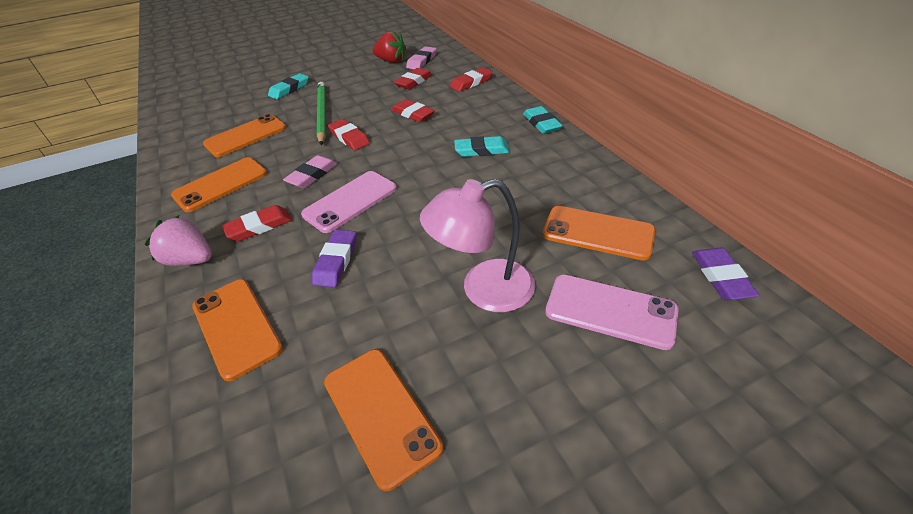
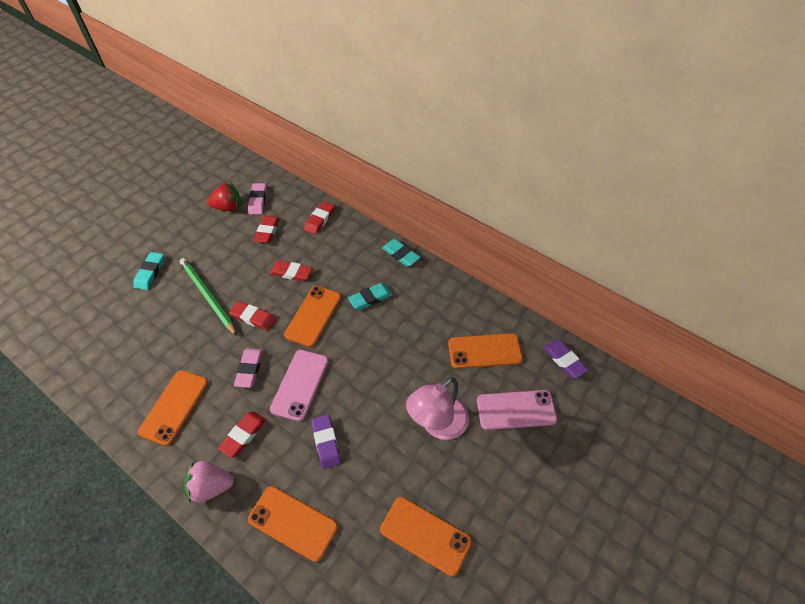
camera: 30 degrees left, 10 degrees up
(245, 136) = (152, 345): orange phone -> orange phone (313, 316)

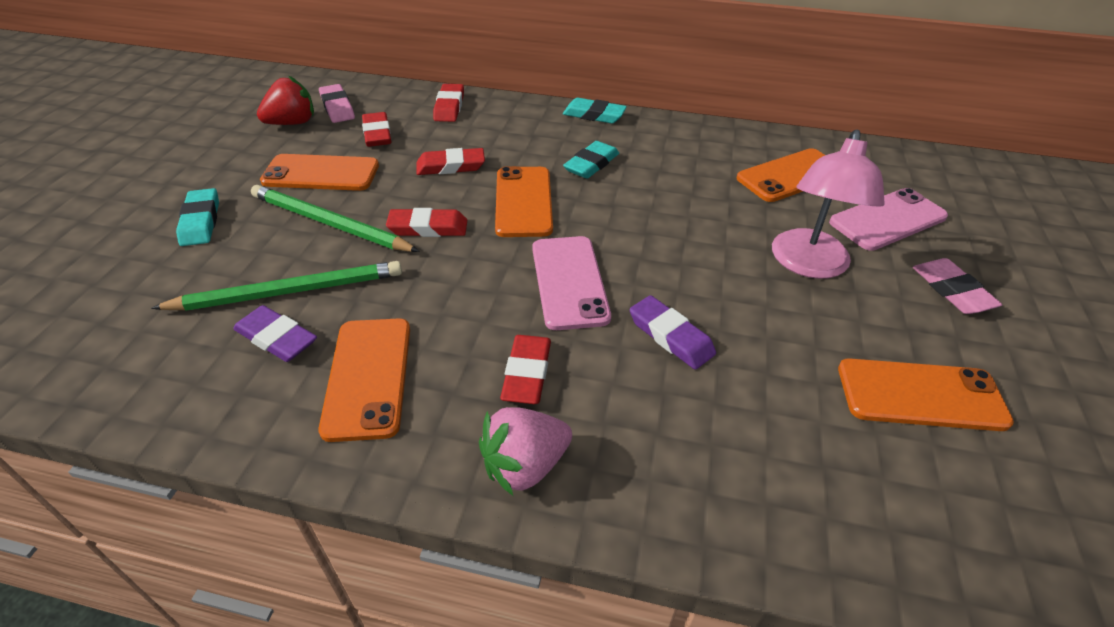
camera: 25 degrees left, 10 degrees down
(166, 338) = (288, 291): none -> green pencil
(249, 369) = (470, 288): pink eraser -> pink eraser (952, 290)
(293, 523) = (711, 460): orange phone -> orange phone (321, 173)
(564, 360) = (890, 159): purple eraser -> purple eraser (276, 338)

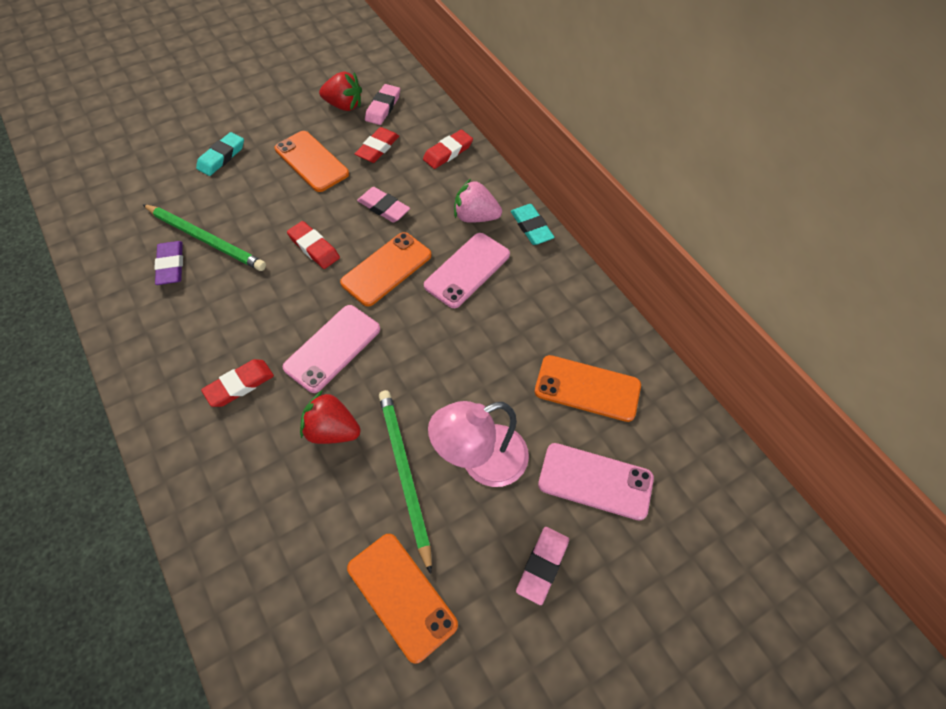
camera: 45 degrees right, 15 degrees up
(330, 224) = (273, 206): green pencil -> green pencil (404, 475)
(368, 377) = (178, 323): orange phone -> none
(451, 166) = (383, 207): red eraser -> pink eraser
(525, 465) = (176, 432): pink strawberry -> pink strawberry (475, 217)
(591, 164) = (467, 270): turquoise eraser -> pink phone
(670, 336) = (332, 430): purple eraser -> red strawberry

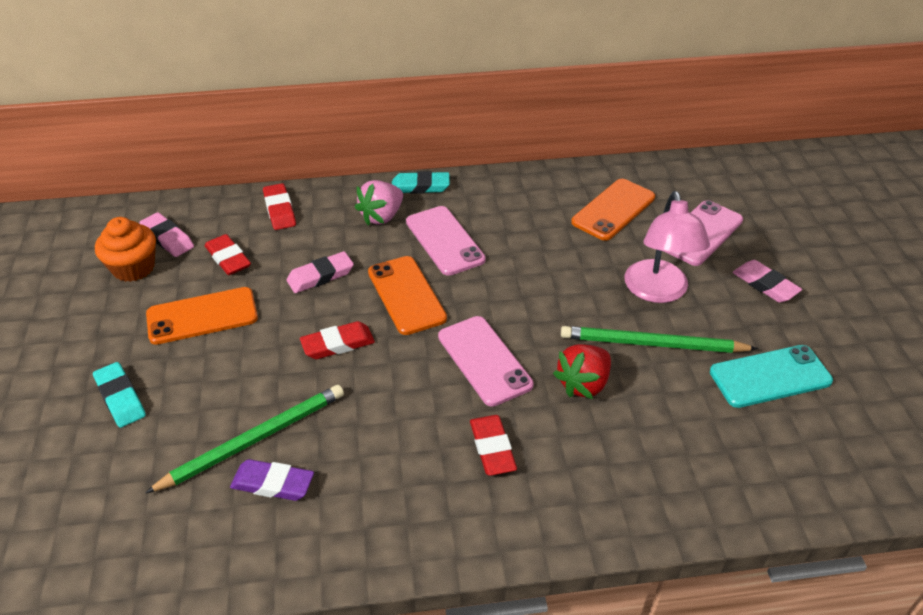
camera: 65 degrees left, 15 degrees down
(344, 105) = (133, 268): red strawberry -> orange cupcake
(401, 596) = (770, 376): orange phone -> turquoise phone

